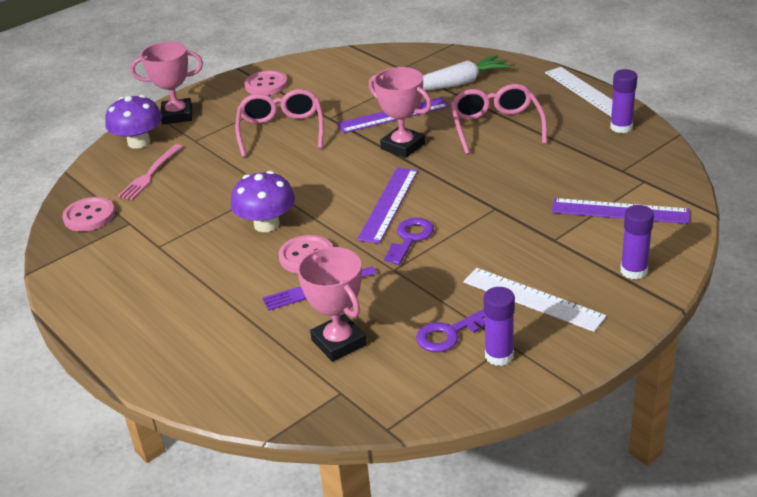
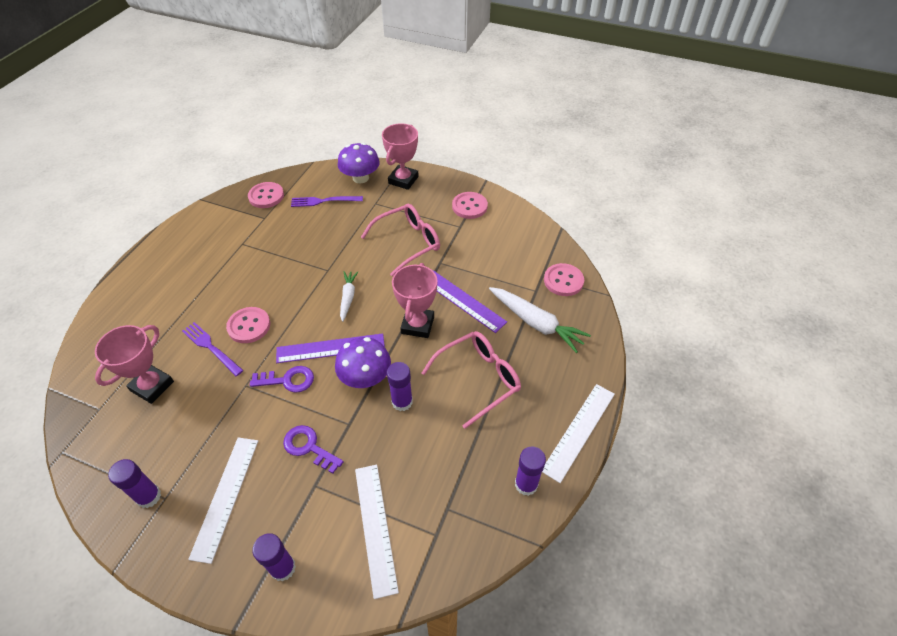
camera: 60 degrees right, 15 degrees up
(150, 174) = (324, 201): pink fork -> purple fork
(177, 115) = (403, 180): pink trophy -> pink trophy turned 60 degrees clockwise
(266, 224) = (282, 287): purple mushroom -> purple mushroom (365, 377)
(326, 182) = (348, 297): none -> white carrot
(417, 59) = (563, 281): none -> pink button
(450, 334) = (171, 452): purple key -> purple key (309, 447)
(491, 172) = (402, 402): none -> purple glue stick
(619, 211) = (375, 527): purple ruler -> white ruler

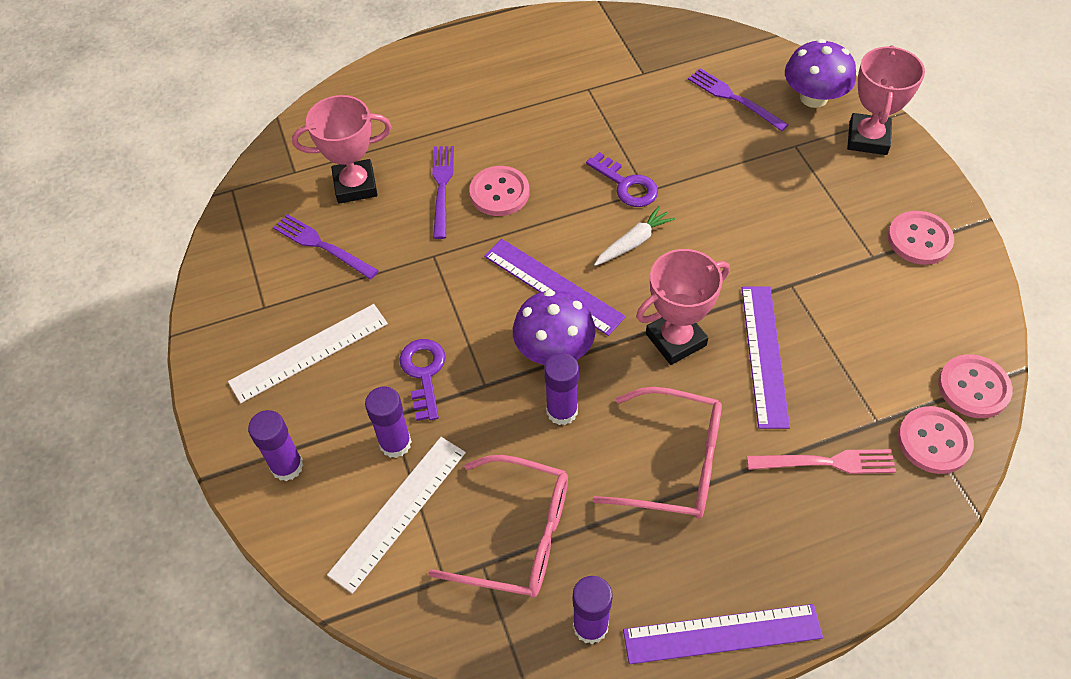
camera: 50 degrees right, 5 degrees up
(149, 496) = (254, 293): purple glue stick -> purple glue stick (395, 443)
(167, 434) = (322, 246): none -> purple fork
(266, 196) = (673, 46): pink button -> pink button (973, 388)
(288, 380) = (476, 285): purple key -> purple key (626, 185)
(403, 180) = (867, 138): pink trophy -> pink trophy turned 60 degrees counterclockwise
(408, 242) = (779, 228): pink glasses -> pink glasses (518, 536)
(536, 323) = (826, 462): white carrot -> pink fork
(579, 431) = (722, 634): white ruler -> purple ruler

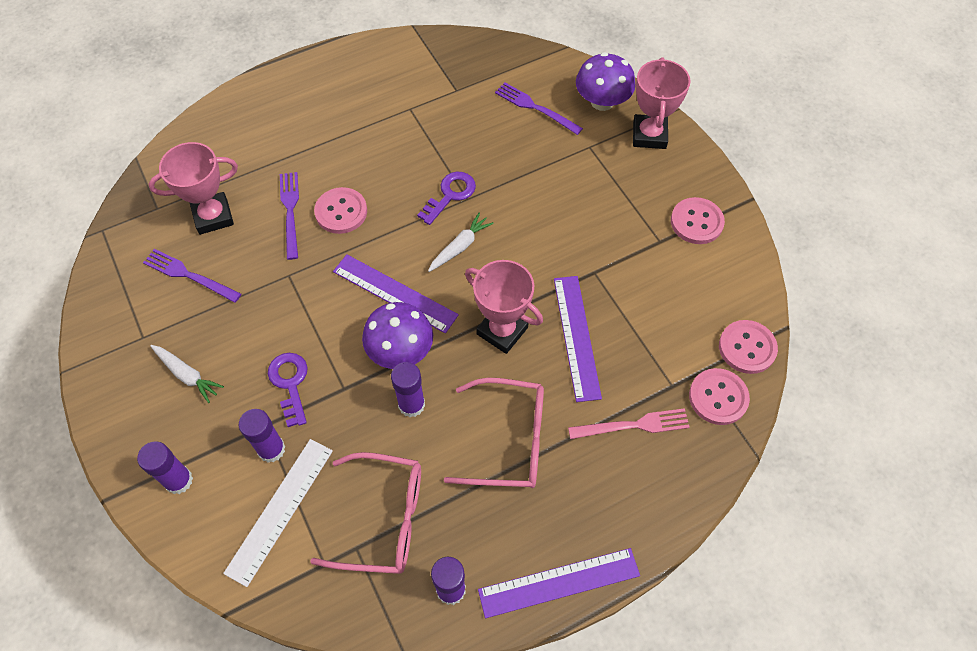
camera: 10 degrees left, 5 degrees up
(309, 352) = (187, 375): white ruler -> white carrot
(626, 185) = (450, 195): purple key -> purple key turned 90 degrees counterclockwise
(675, 339) = (502, 331): pink trophy -> pink trophy turned 75 degrees clockwise

